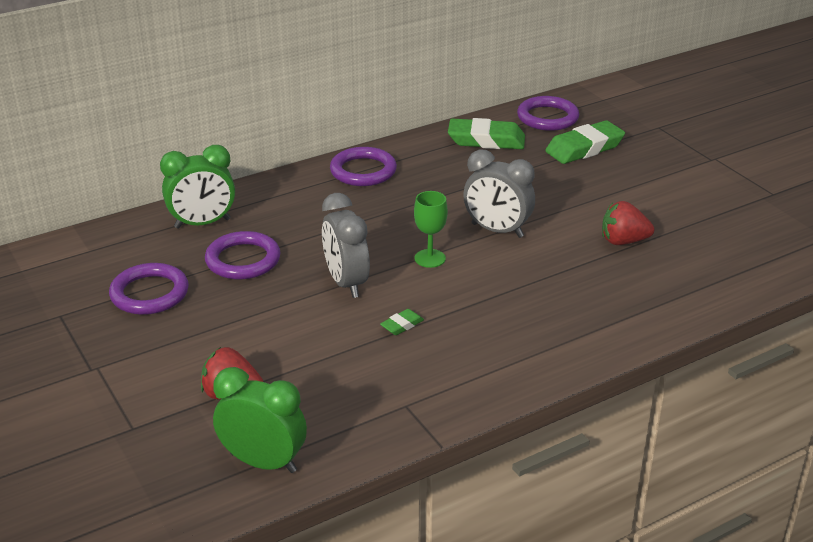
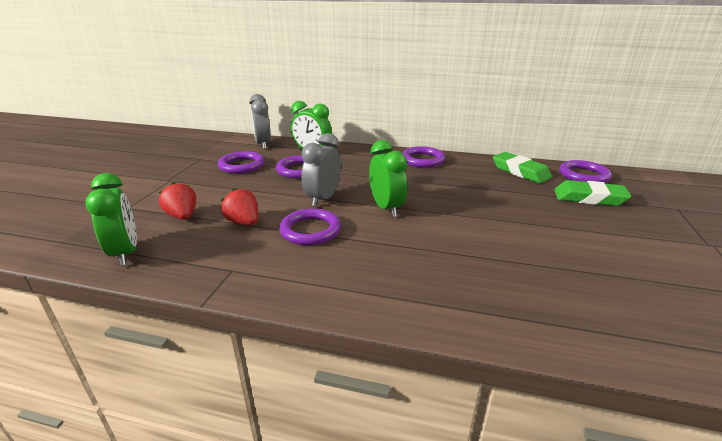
camera: 45 degrees right, 5 degrees down
(402, 325) = (310, 230): green eraser -> purple ring
(430, 258) = (386, 208): green goblet -> green clock
(497, 230) = (452, 213): grey clock -> grey clock (263, 144)
(623, 241) = (539, 259): red strawberry -> red strawberry (244, 222)

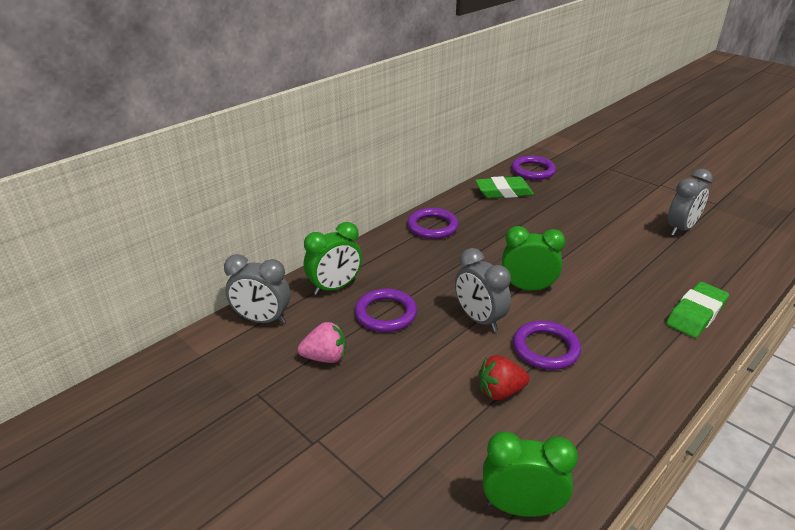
camera: 60 degrees left, 5 degrees up
(182, 216) = (450, 442): red strawberry -> none
(242, 165) = (325, 357): purple ring -> pink strawberry
(589, 198) = (573, 189): green eraser -> green eraser (695, 314)
(628, 273) = (680, 229): none -> grey clock

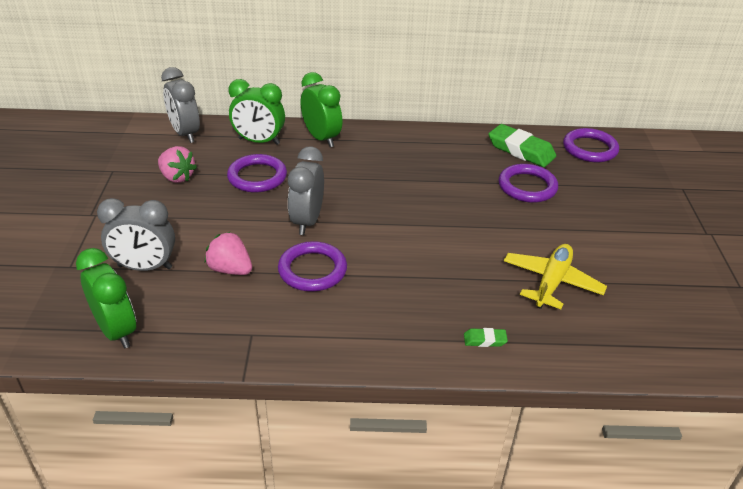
camera: 45 degrees right, 5 degrees up
(432, 226) = (404, 142): purple ring -> purple ring (527, 187)
(500, 391) = (230, 269): red strawberry -> pink strawberry
(527, 288) = (385, 226): green clock -> green clock (321, 138)
(658, 258) = (551, 282): none -> yellow plane
(680, 229) = (636, 278): grey clock -> grey clock (145, 267)
(695, 314) = (485, 340): green eraser -> green eraser, size x0.46

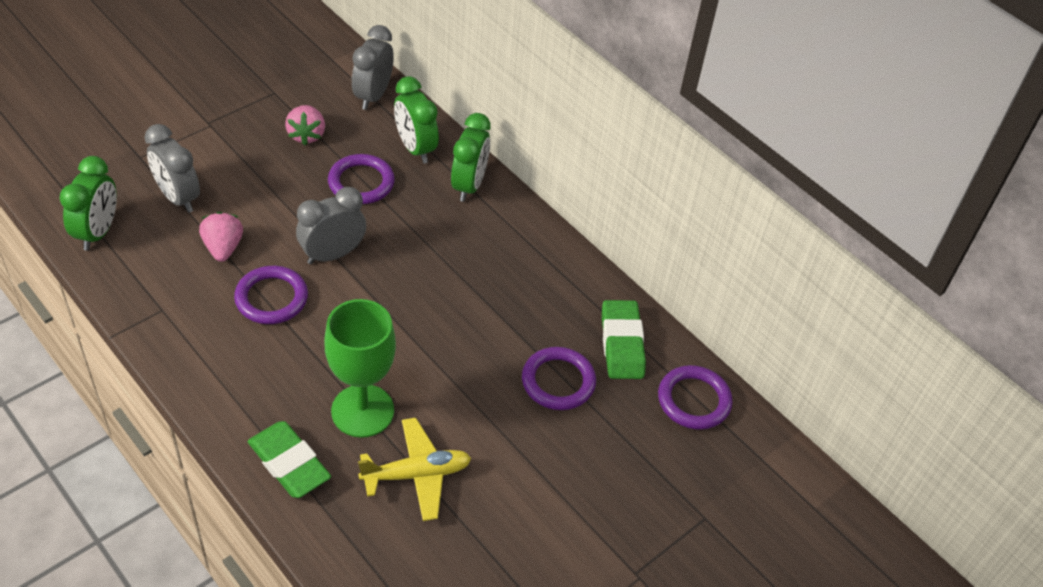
camera: 45 degrees right, 10 degrees up
(469, 279) = (362, 411): none -> green goblet
(485, 340) = (289, 463): green eraser -> green eraser, size x2.18

